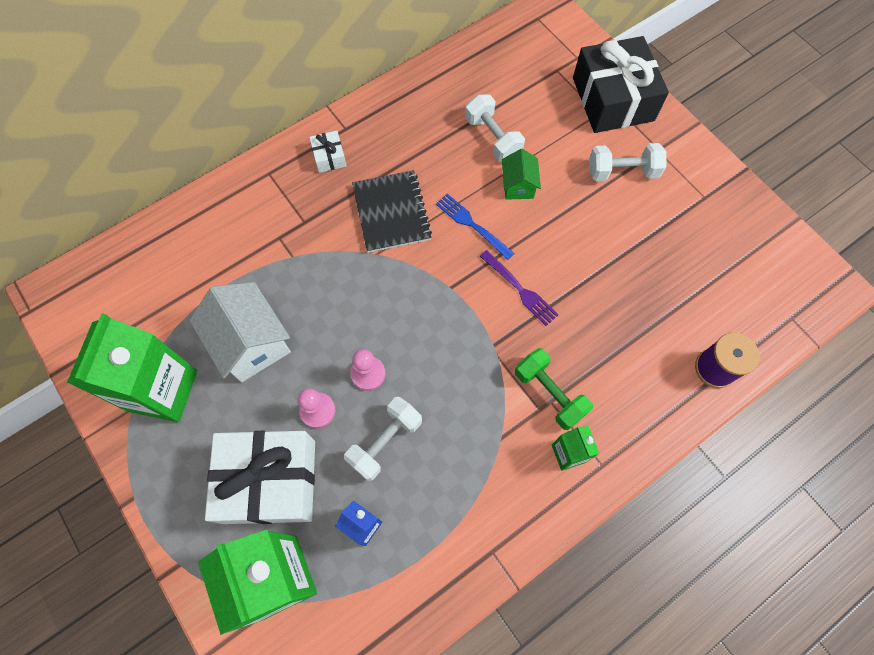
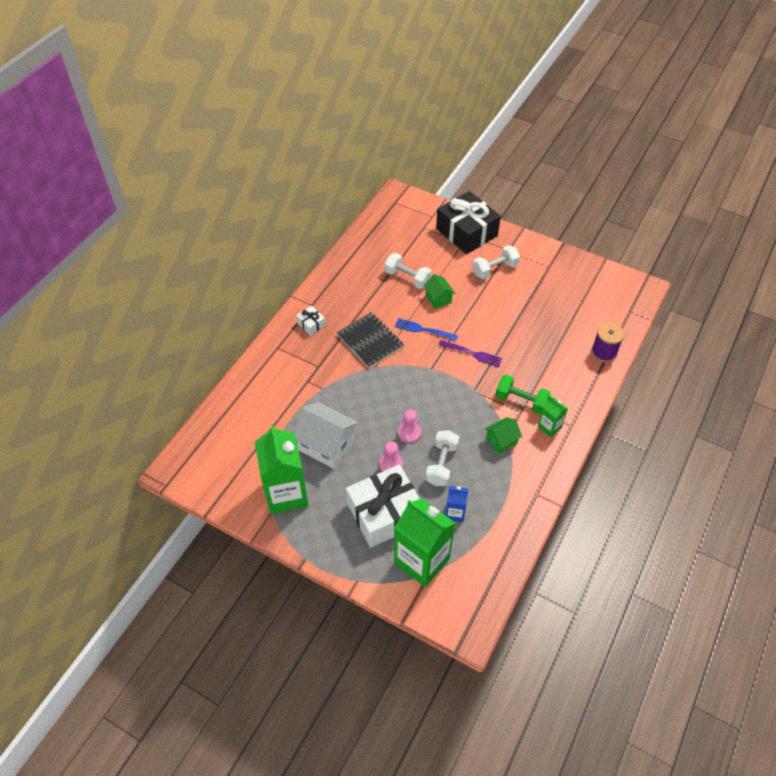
camera: 25 degrees left, 15 degrees down
(487, 443) = (501, 441): none -> green house

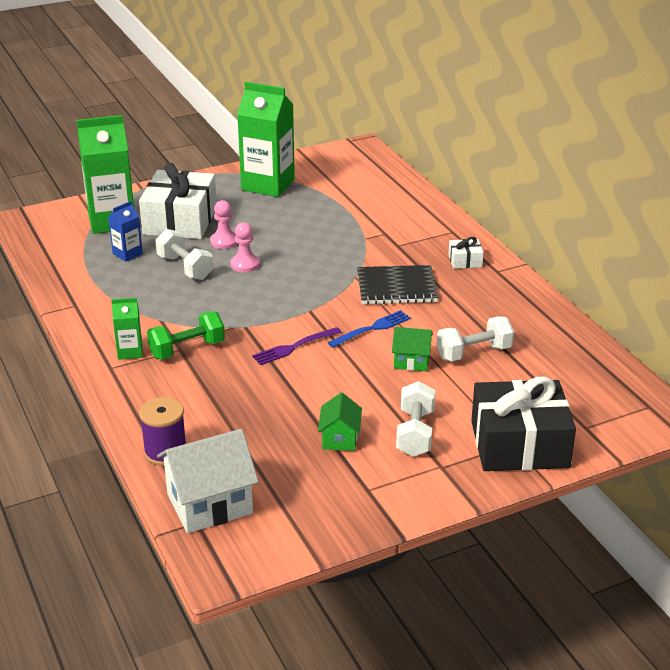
camera: 125 degrees right, 20 degrees down
(326, 445) = (292, 218): white house -> white house (209, 504)
(501, 441) = (159, 313): green house -> green house (340, 438)

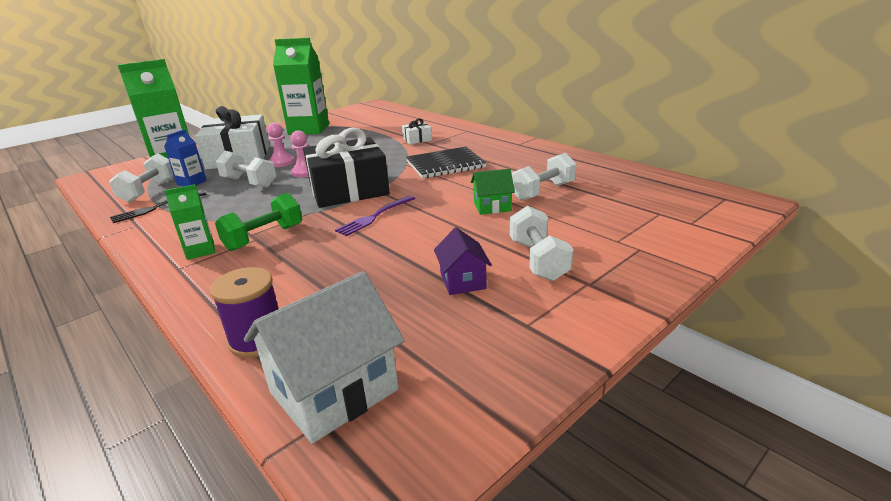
camera: 15 degrees left, 5 degrees down
(85, 257) = (149, 191): none -> white dumbbell
(92, 285) = (156, 208): none -> black fork
(340, 438) = (462, 281): green house -> purple house
(372, 329) = (441, 192): blue fork -> none
(465, 261) = (489, 143): white gift -> white gift (417, 139)
(519, 444) = (647, 248): black gift -> black gift (348, 190)

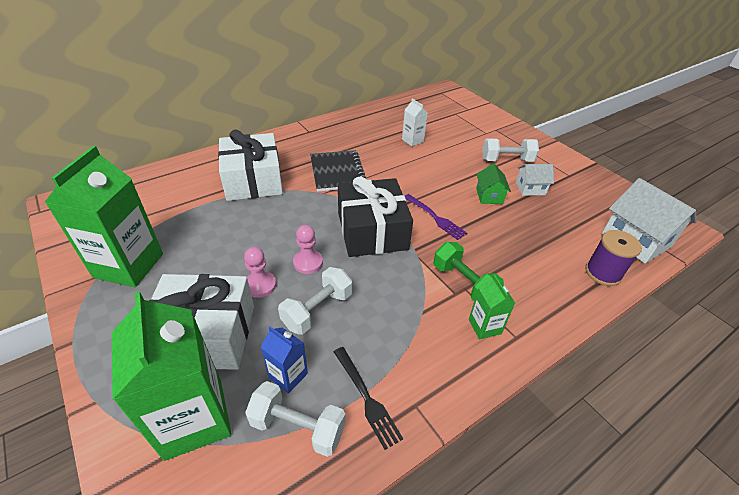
camera: 85 degrees left, 15 degrees up
(417, 139) = (253, 180): white gift -> white gift, size x2.35
(462, 281) = (530, 188): purple house -> white house
(492, 207) = (431, 163): green house -> green house (489, 196)
(542, 191) = (412, 140): white dumbbell -> white carton

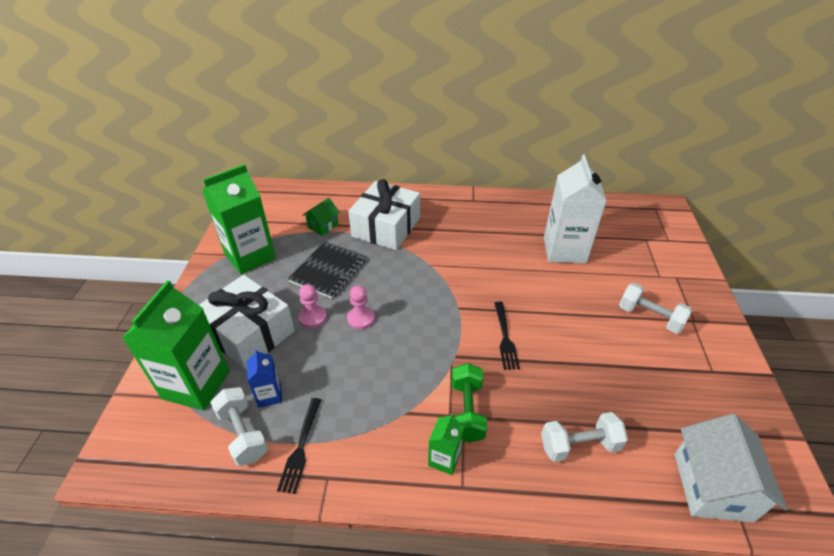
camera: 40 degrees right, 0 degrees up
(317, 310) = (331, 360): white dumbbell -> white dumbbell (579, 445)
(337, 172) = (459, 251): black notebook -> black notebook (328, 271)
(372, 231) = (436, 319): black gift -> none
(412, 140) = (564, 250): white carton -> white carton, size x2.09
(435, 217) = (505, 337): purple fork -> black fork
(489, 196) = (584, 345): green house -> green house (323, 226)
(530, 188) = (642, 361): white house -> none
(603, 273) = (624, 492): purple spool -> none

